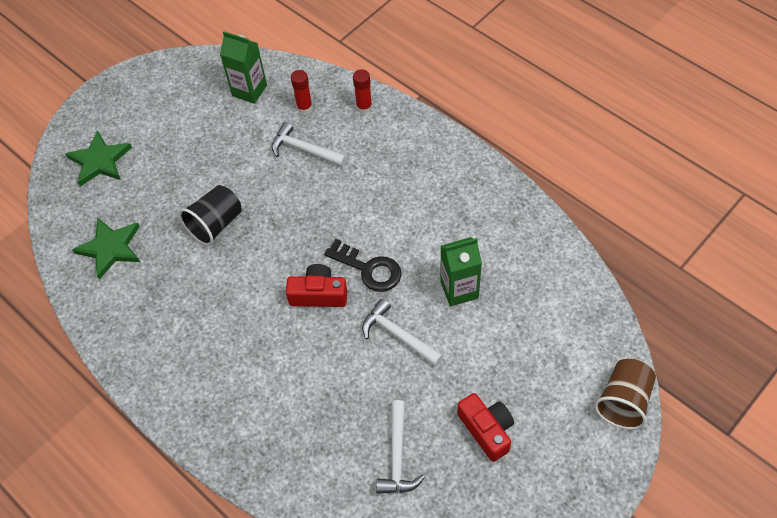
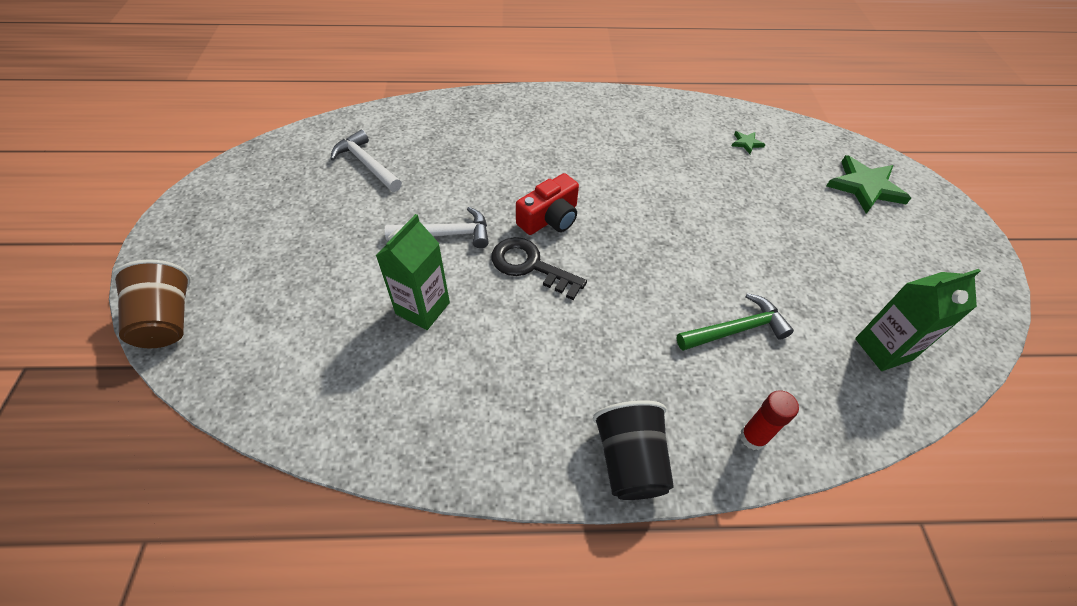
camera: 130 degrees right, 5 degrees down
(110, 248) = (746, 143): green star -> green star, size x0.46
(215, 224) = (704, 208): black cup -> black cup (630, 461)
(304, 107) = (807, 378): red glue stick -> none
(304, 149) = (736, 329): white hammer -> green hammer
(369, 269) = (530, 266): black key -> black key turned 45 degrees clockwise
(487, 430) = (302, 220): red camera -> none

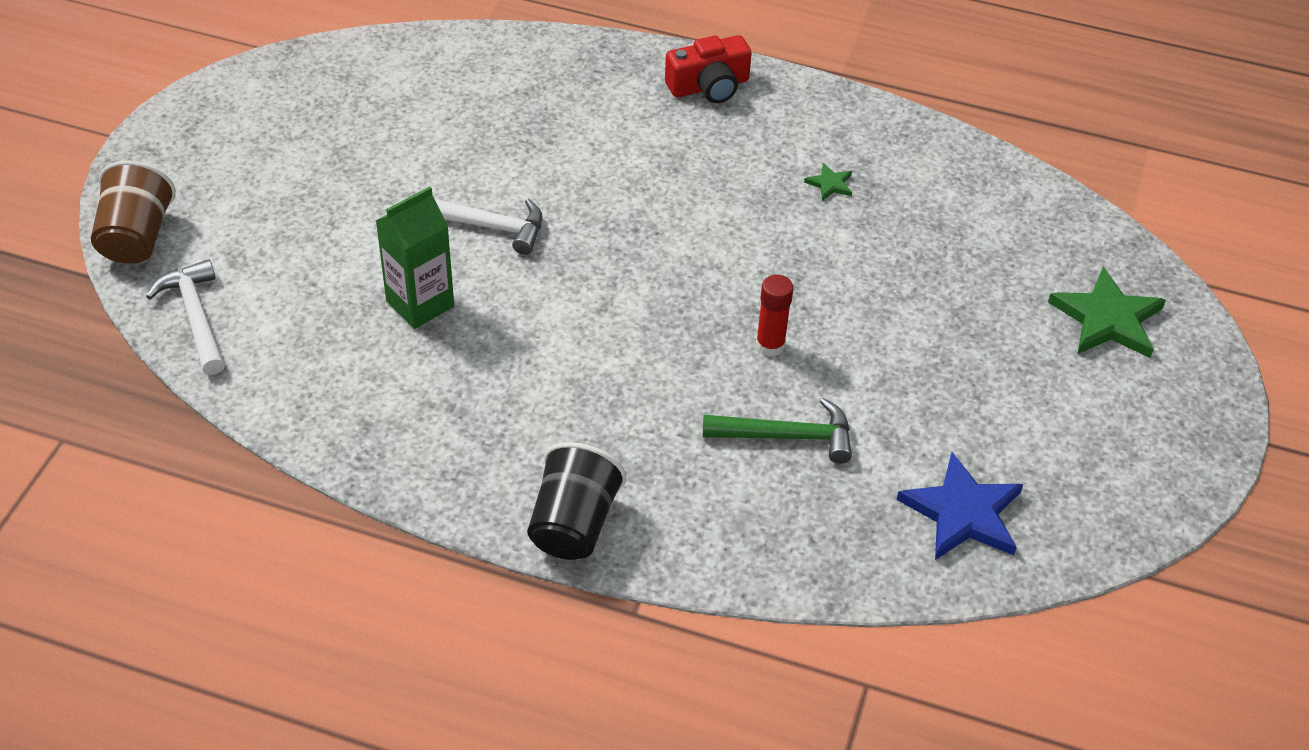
camera: 20 degrees right, 5 degrees down
(366, 164) = (426, 109): white hammer -> white hammer (195, 316)
(530, 266) = (572, 292): black key -> none
(550, 218) = (629, 241): red camera -> red camera (709, 86)
(746, 143) = (974, 213): green star -> green star (830, 184)
(753, 437) = (728, 547): red glue stick -> red glue stick (770, 345)
(883, 349) = (963, 513): green carton -> blue star

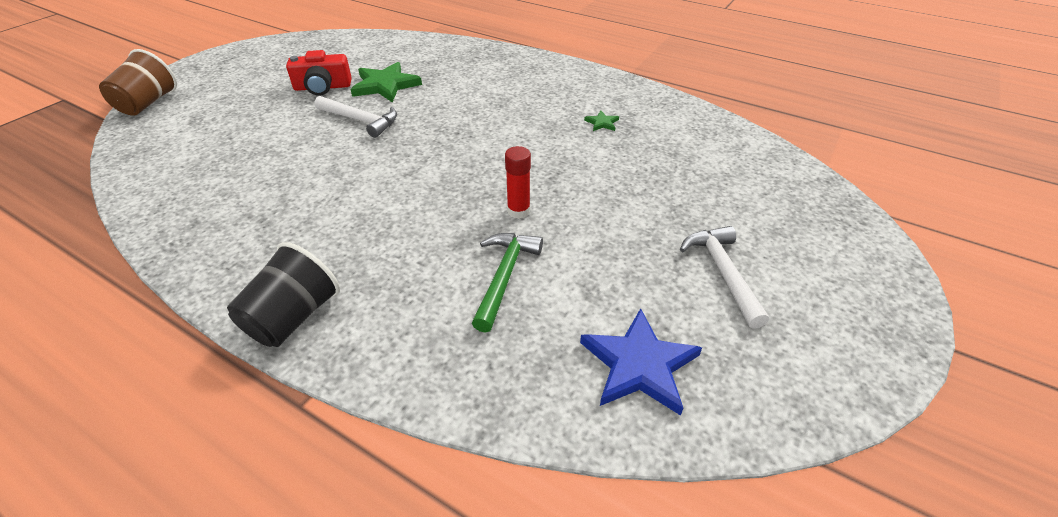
camera: 15 degrees right, 5 degrees down
(195, 316) = (142, 146): white hammer -> white hammer (722, 272)
(420, 304) = (287, 156): green carton -> none
(709, 86) = (542, 69): red camera -> red camera (322, 87)
(787, 436) = (504, 276): green hammer -> green hammer turned 90 degrees counterclockwise
(1107, 319) = (800, 228): green star -> green star (385, 85)

